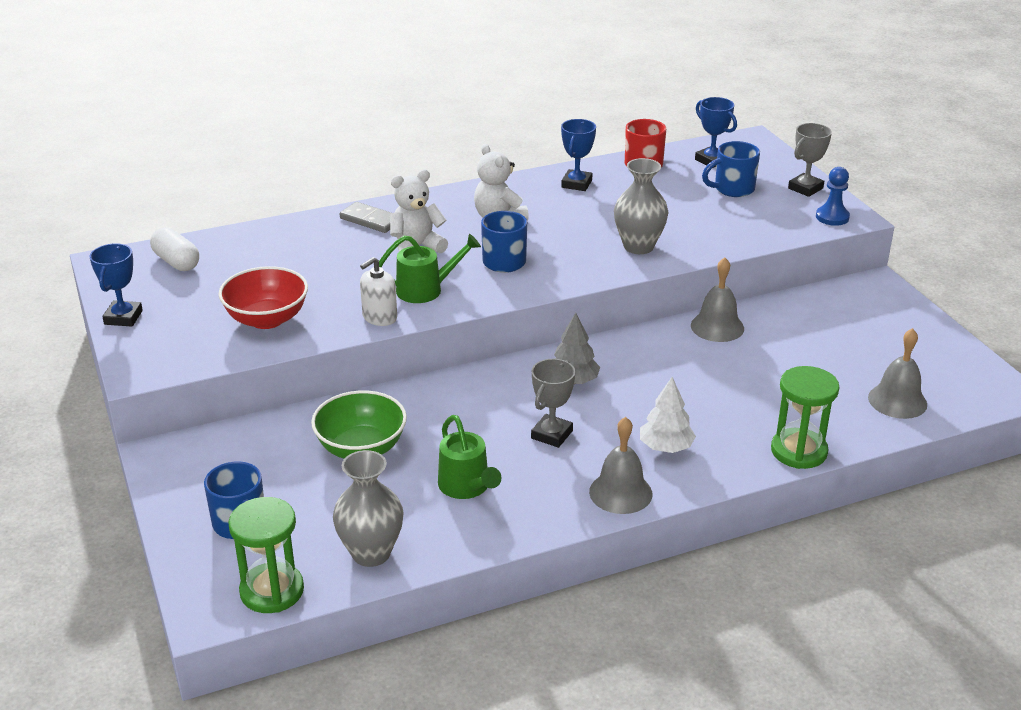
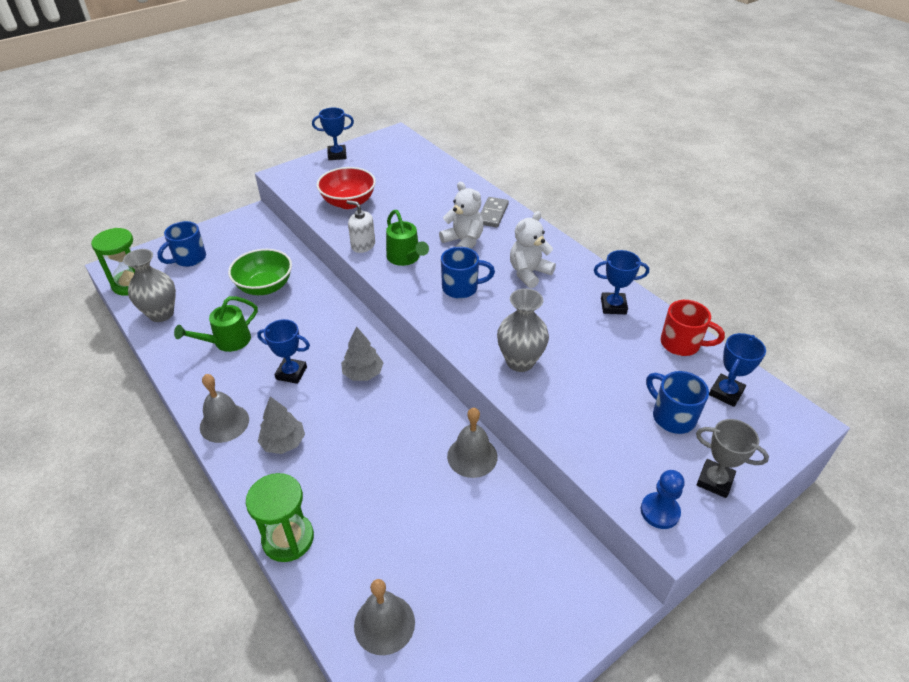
camera: 75 degrees right, 10 degrees up
(176, 262) = (404, 156): white capsule -> none
(552, 434) = (291, 373): grey trophy -> blue trophy
(665, 447) = (283, 442): white tree -> grey tree

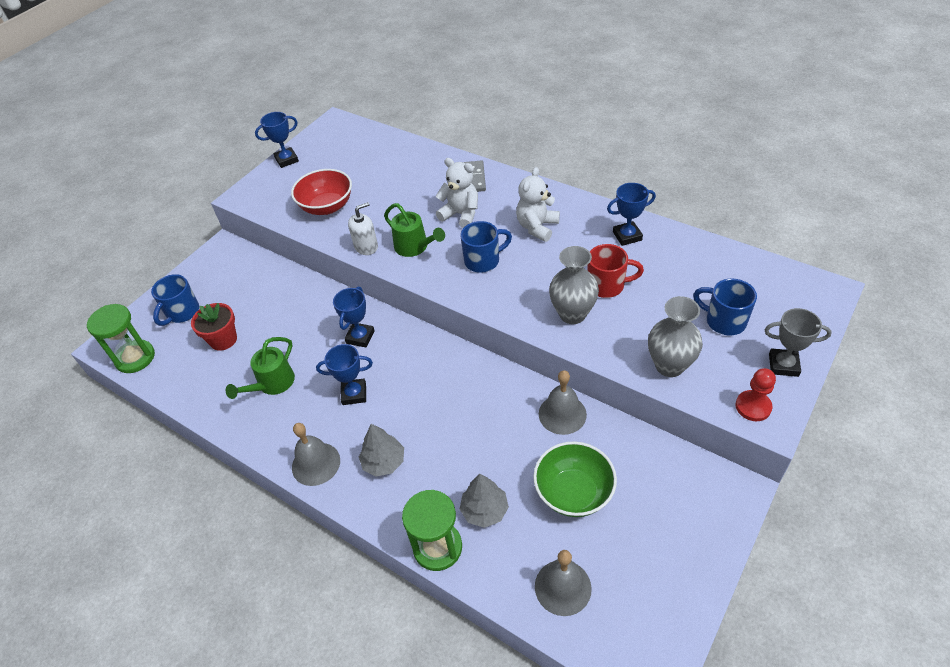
camera: 15 degrees left, 5 degrees up
(161, 314) = (187, 378): grey vase -> grey vase (669, 365)
(209, 291) = (223, 340): none -> red flower pot
(265, 287) = (279, 317): green bowl -> green bowl (573, 492)
(363, 245) = (366, 247): white soap dispenser -> white soap dispenser turned 135 degrees clockwise
(363, 373) = (423, 371): grey tree -> grey tree (484, 510)
(659, 511) = (753, 406): blue pawn -> red pawn
(681, 344) = (701, 253): red mug -> red mug (607, 285)
(726, 393) = (757, 285): blue trophy -> blue trophy (360, 337)

